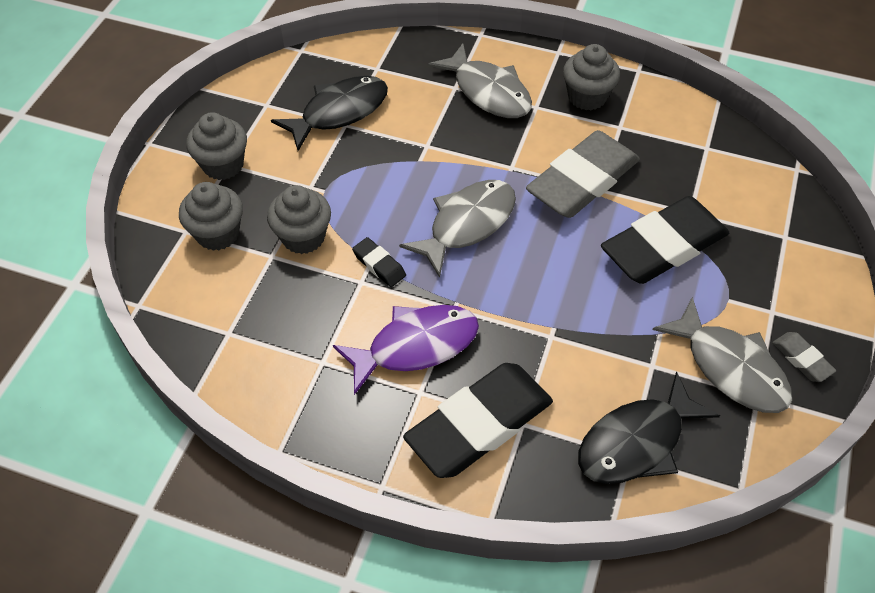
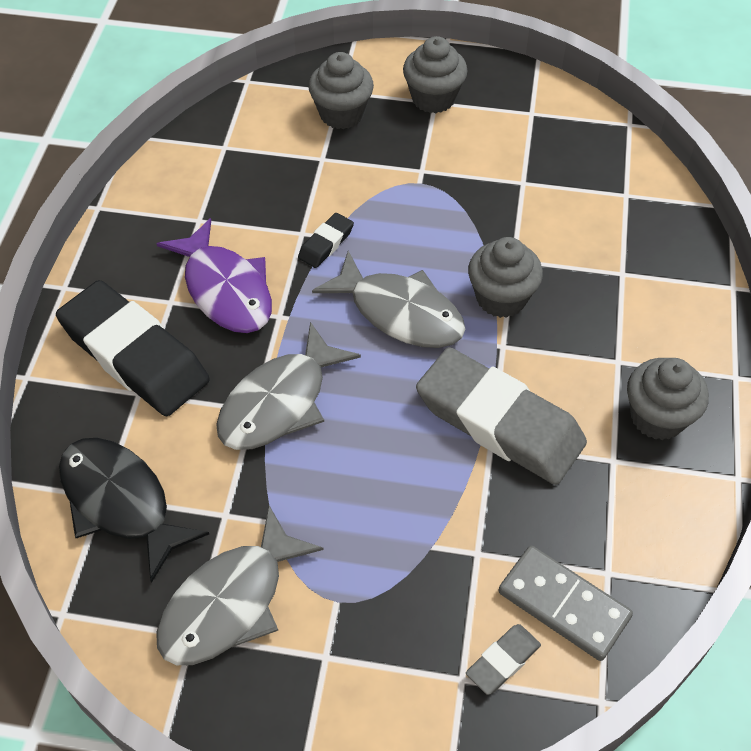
camera: 80 degrees right, 0 degrees up
(303, 237) = (351, 177): grey cupcake -> grey cupcake (501, 298)
(339, 112) = (540, 174): black fish -> none
(488, 92) = (626, 307): grey fish -> grey fish (280, 402)
(663, 246) = (409, 520): black eraser -> none
(730, 174) = (563, 604): none -> grey domino
(801, 359) = (252, 691): grey eraser -> grey eraser (502, 661)

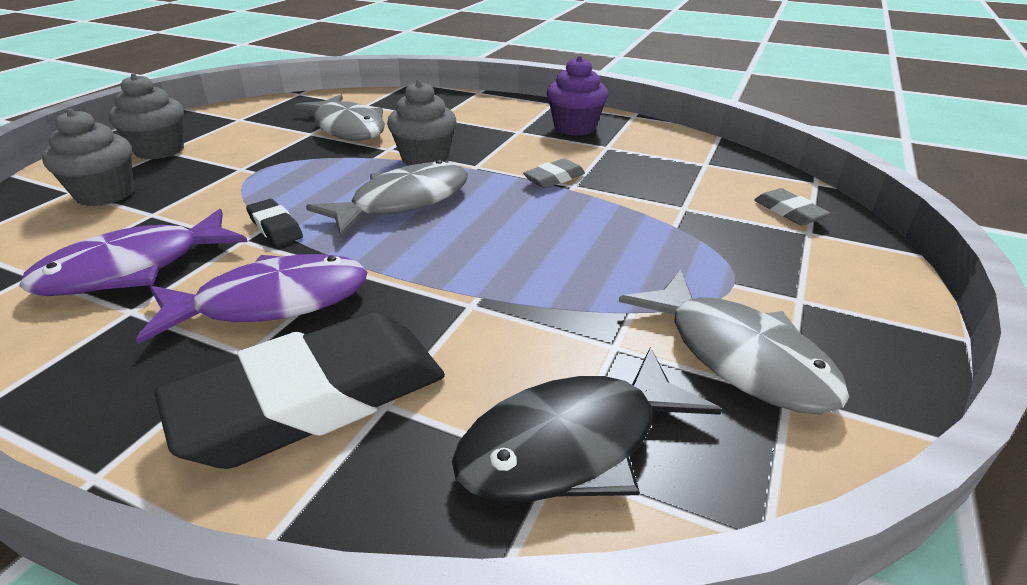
camera: 75 degrees left, 20 degrees down
(244, 193) = (133, 269): none -> purple fish
(280, 402) = (471, 285): grey fish -> grey fish (348, 128)
(499, 422) = (554, 178): grey eraser -> grey eraser, size x0.43
(563, 604) = (734, 182): grey domino -> none
(657, 417) = (575, 127): grey cupcake -> purple cupcake

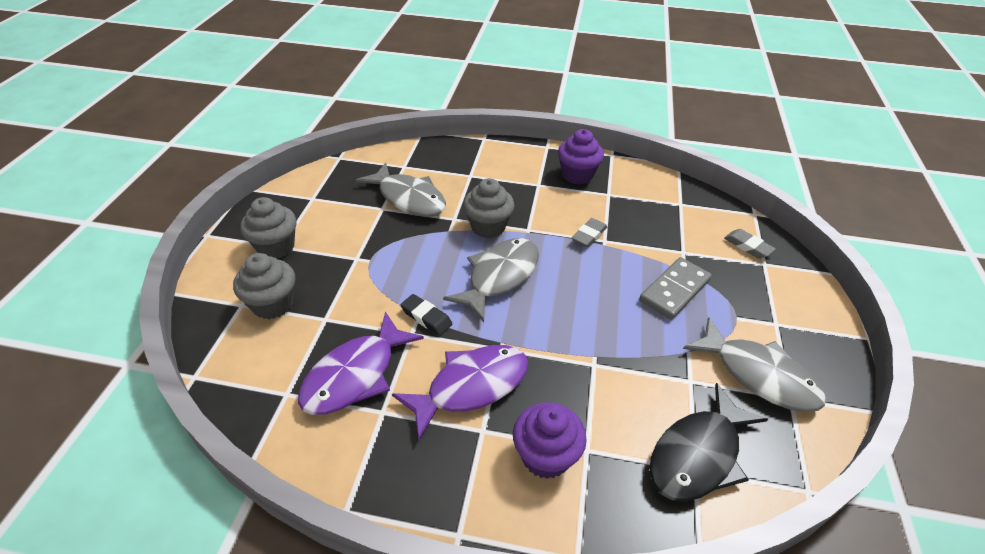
camera: 15 degrees left, 10 degrees up
(313, 399) = (545, 456): black eraser -> purple cupcake
(647, 243) = (674, 290): none -> grey domino

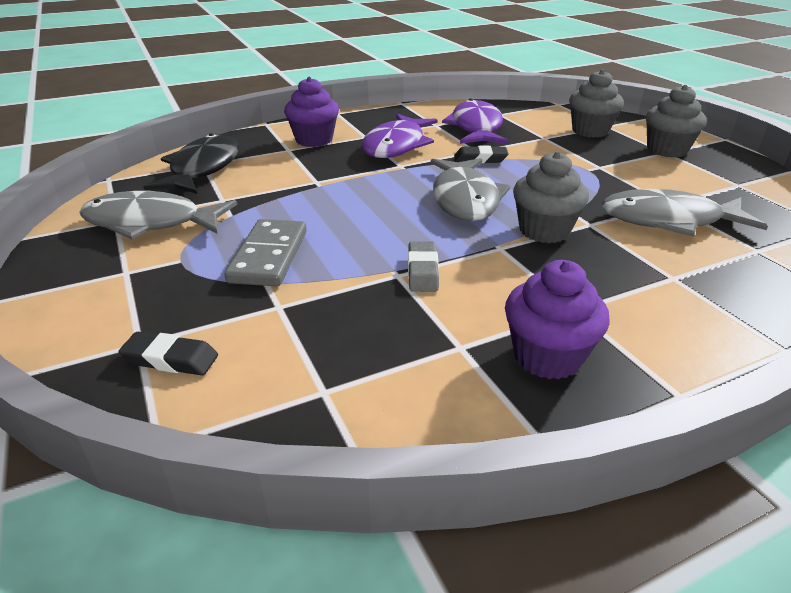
camera: 145 degrees right, 10 degrees down
(747, 246) = (171, 359): grey eraser -> black eraser

